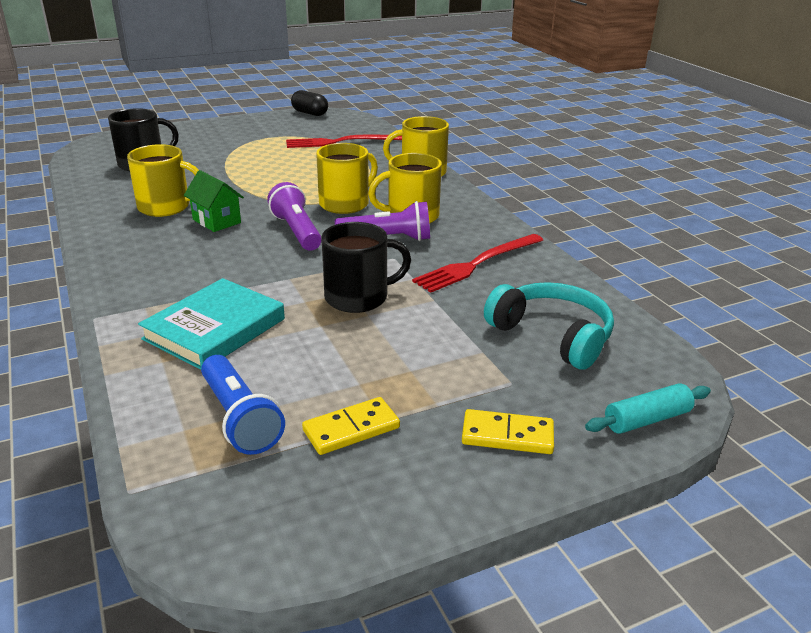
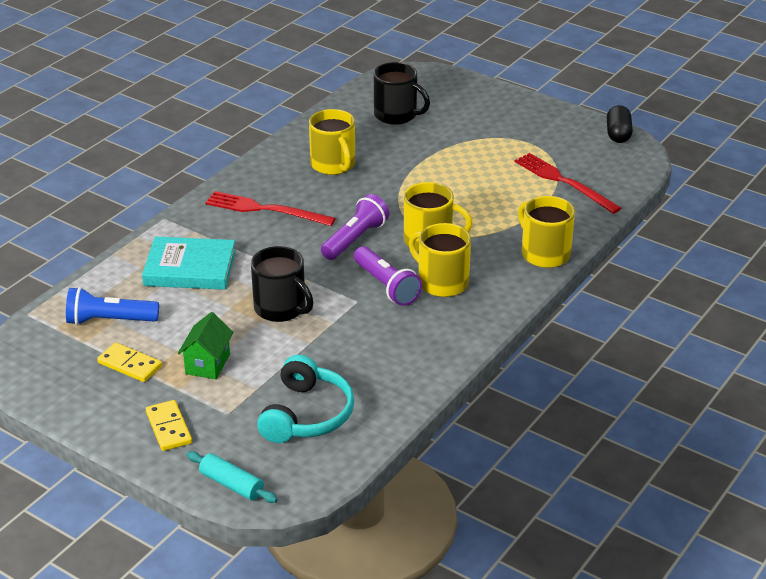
camera: 60 degrees right, 5 degrees up
(216, 221) = (334, 197): green house -> green house (207, 364)
(240, 418) = (109, 321): blue flashlight -> blue flashlight turned 60 degrees clockwise
(477, 264) = (387, 345): red fork -> red fork (265, 210)

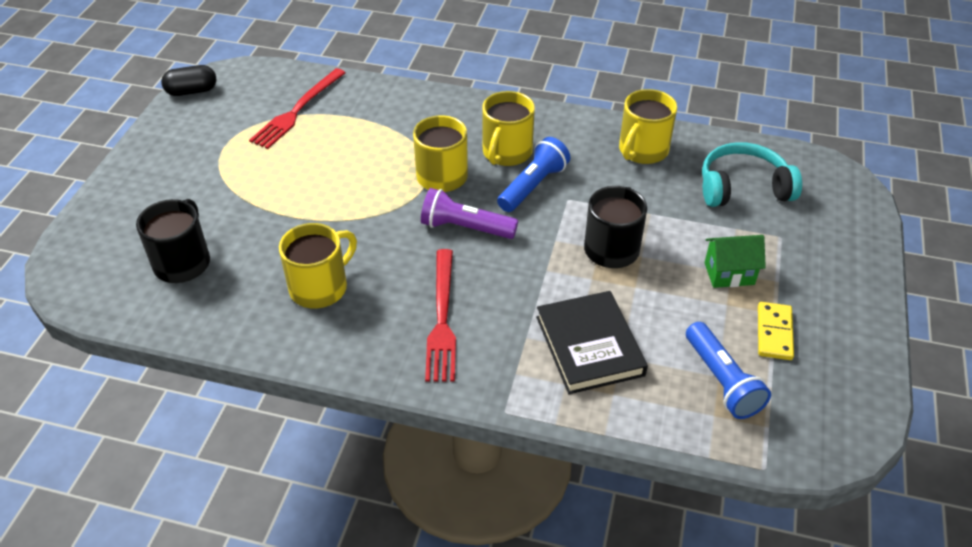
camera: 110 degrees left, 10 degrees up
(168, 428) = (830, 269): yellow domino -> none
(190, 268) = (589, 346): turquoise book -> black book
(232, 484) = (856, 206): turquoise rolling pin -> none
(386, 286) = (533, 186): purple flashlight -> blue flashlight
(544, 253) = (428, 102): yellow mug -> yellow mug (642, 150)

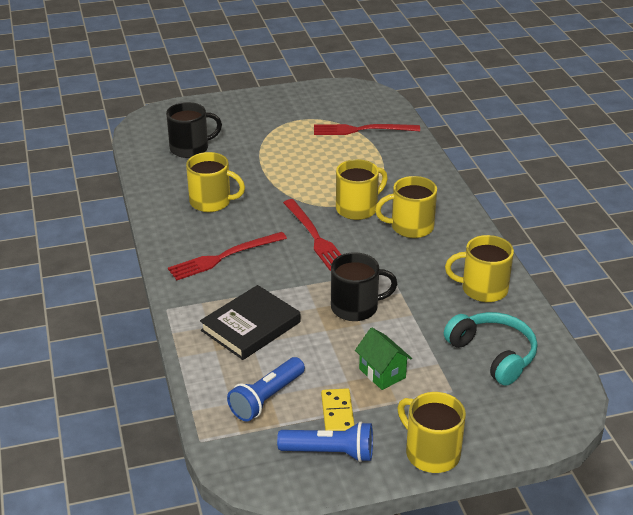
camera: 60 degrees right, 10 degrees down
(192, 91) = (338, 87): black capsule -> none
(465, 228) = (315, 237): purple flashlight -> red fork
(533, 186) = (387, 250): blue flashlight -> blue flashlight (330, 452)
(774, 333) = (337, 414): yellow domino -> yellow domino turned 75 degrees counterclockwise
(861, 289) = (431, 453): none -> yellow mug

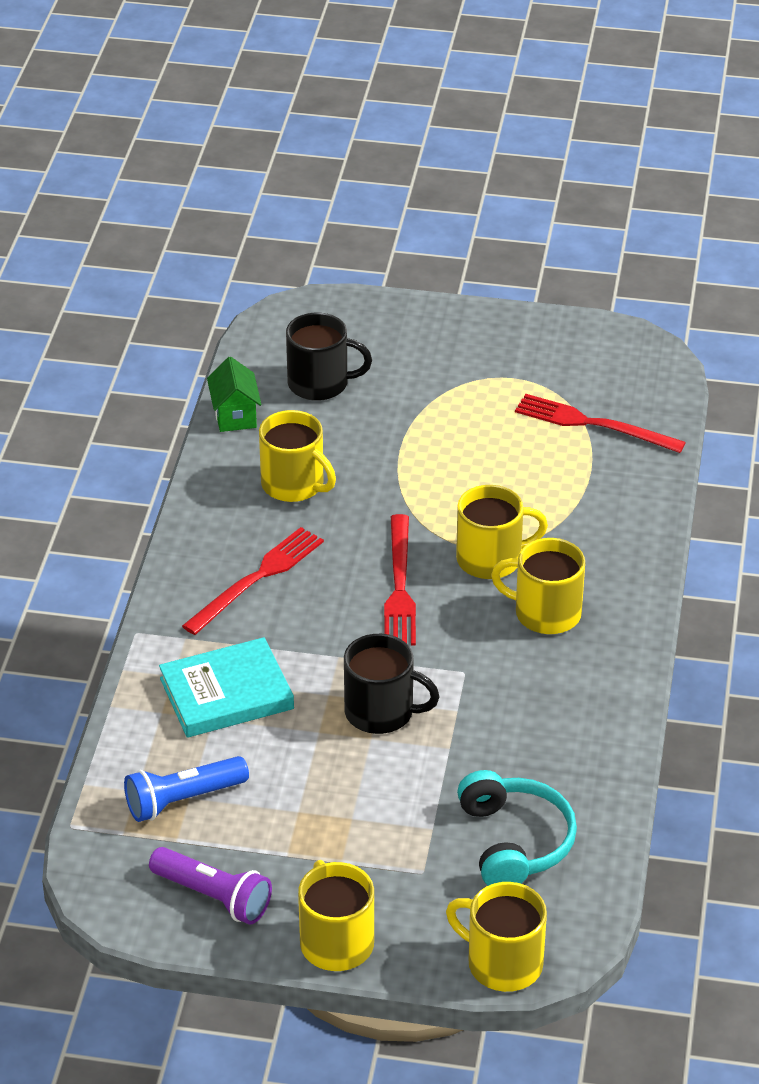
camera: 25 degrees right, 5 degrees up
(224, 257) = (257, 578): red fork -> red fork turned 135 degrees clockwise
(250, 326) = (226, 693): black book -> turquoise book
(330, 452) = (213, 896): blue flashlight -> purple flashlight
(337, 414) = (256, 851): yellow domino -> none
(382, 373) = (349, 817): green house -> green house (235, 415)
(483, 289) = (574, 743): yellow mug -> yellow mug (502, 963)

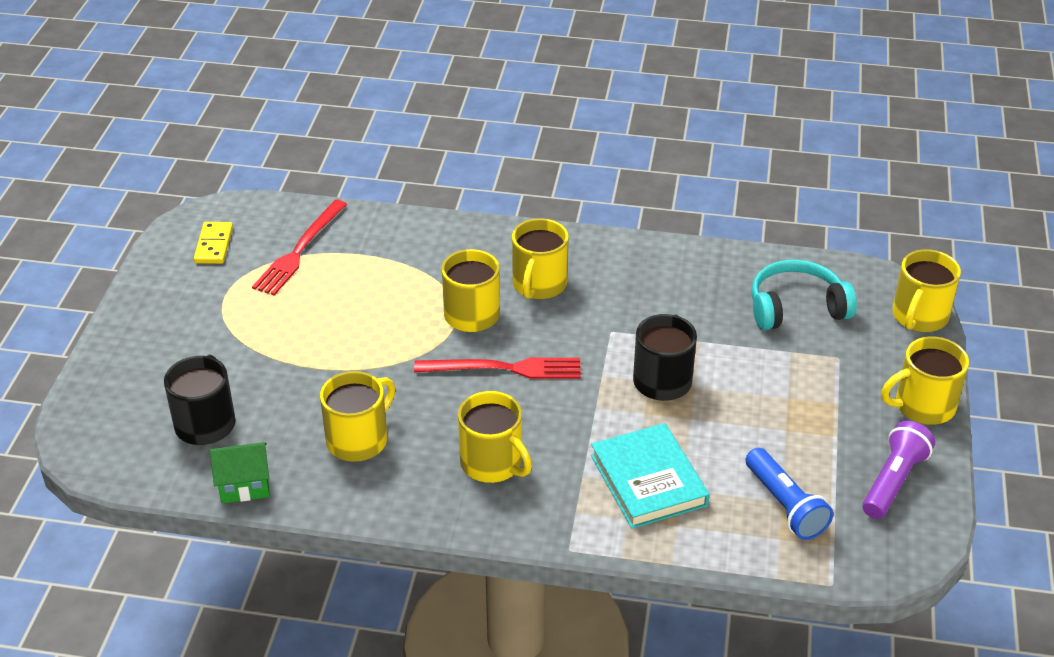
camera: 90 degrees left, 0 degrees up
(257, 578) = (493, 463): red fork -> yellow mug
(597, 362) = (213, 245): none -> yellow domino

